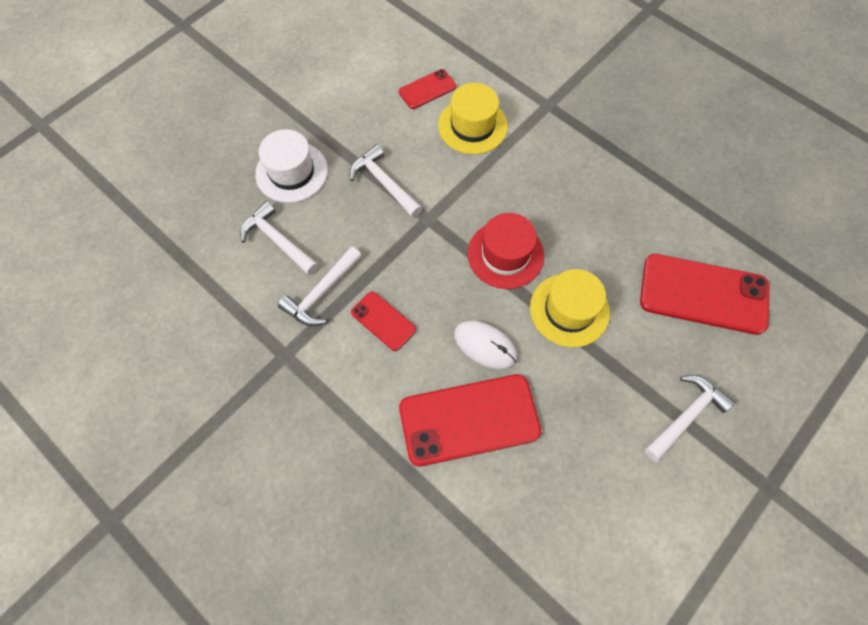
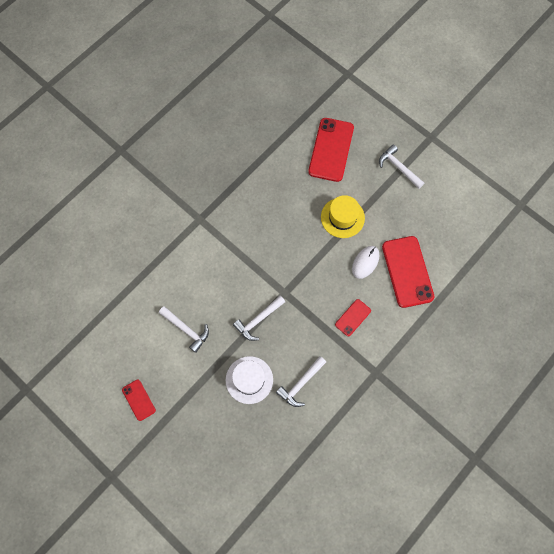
camera: 90 degrees left, 5 degrees up
(321, 293) = (336, 354): white hammer -> white hammer (186, 329)
(427, 89) = (183, 294): red phone -> red phone (139, 400)
(472, 126) = (215, 265): yellow hat -> none
(505, 254) = (308, 249): red hat -> none

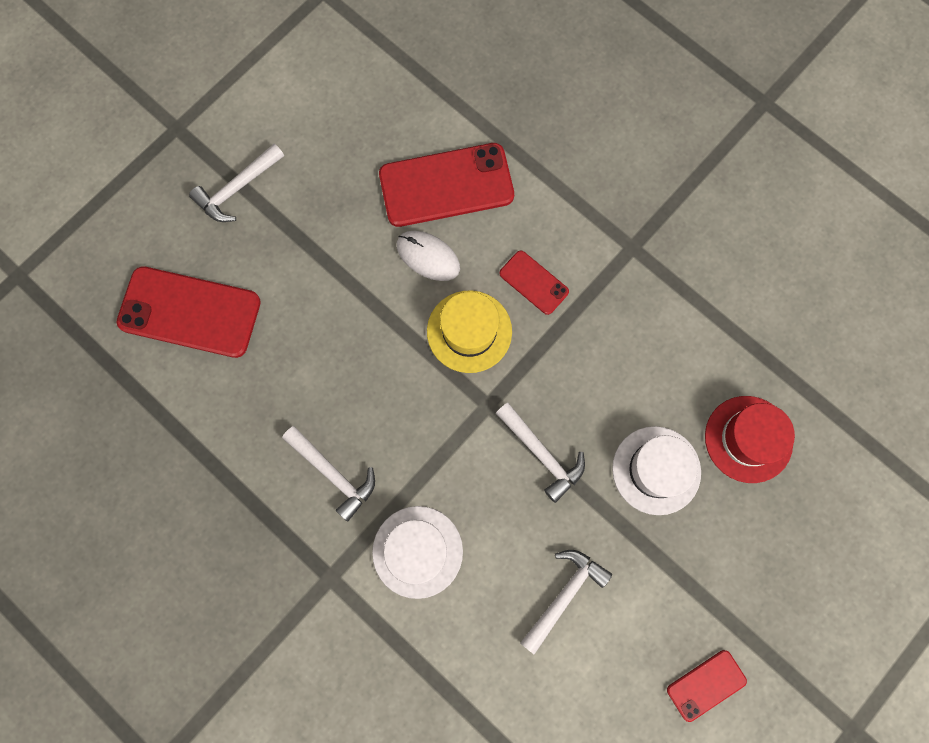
camera: 90 degrees left, 5 degrees up
(210, 259) = (417, 551): none -> white hat
(266, 432) = (748, 439): none -> red hat
(301, 384) = (659, 376): white hammer -> white hammer (333, 474)
(342, 217) = (336, 294): yellow hat -> yellow hat (469, 331)

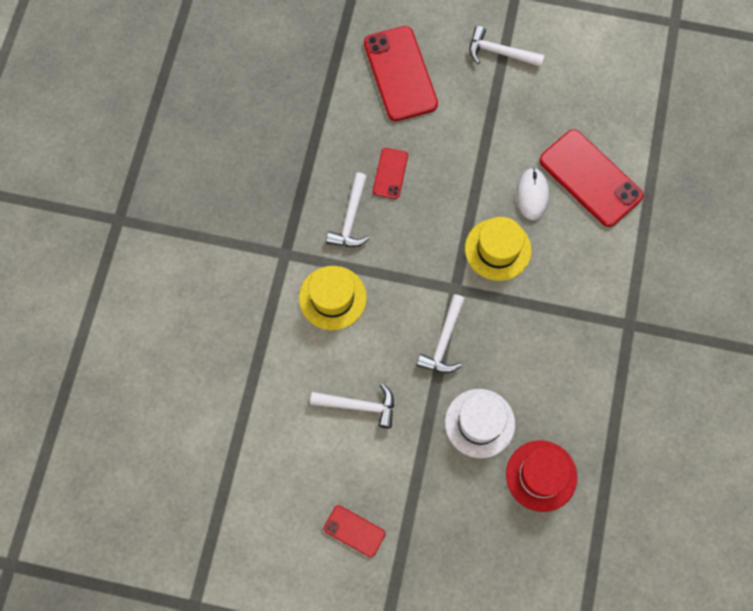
camera: 60 degrees right, 5 degrees down
(417, 551) = (332, 298): white hat -> yellow hat
(533, 282) = (559, 272): red phone -> red phone (390, 173)

